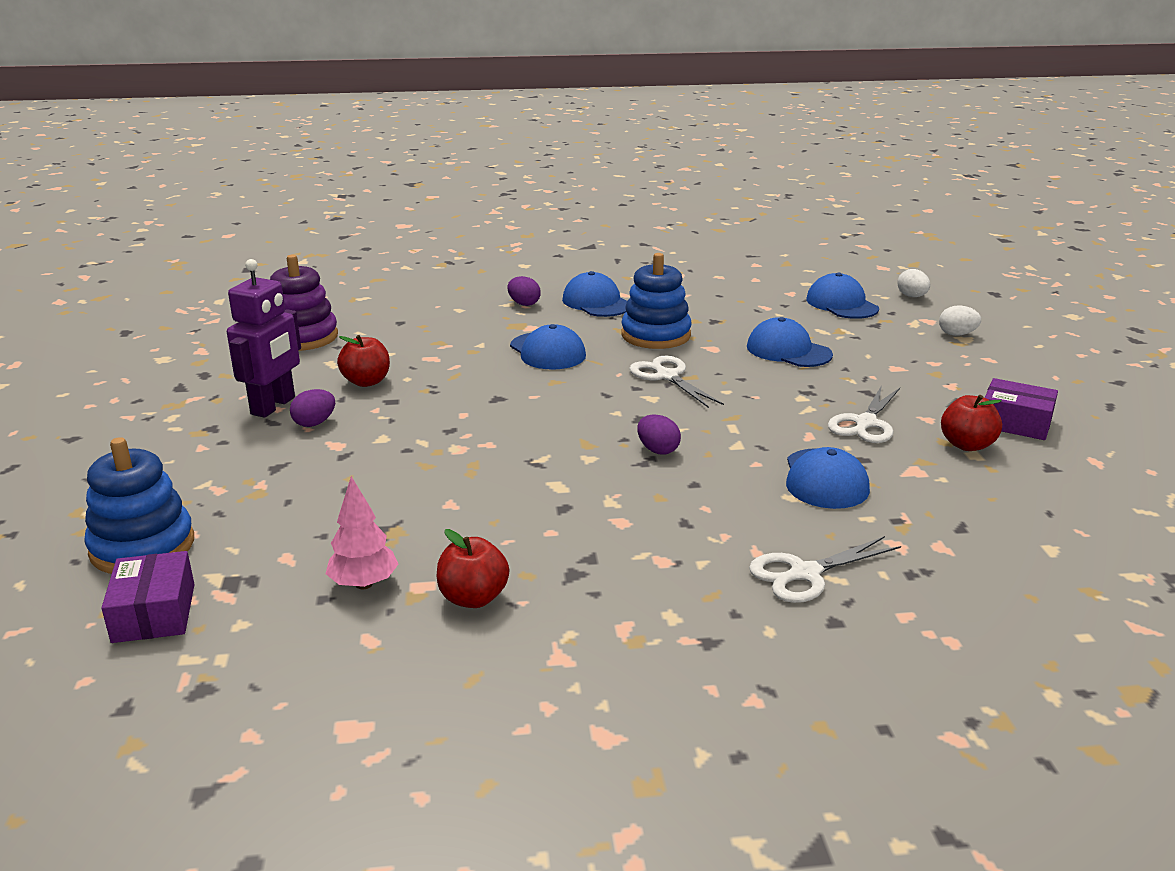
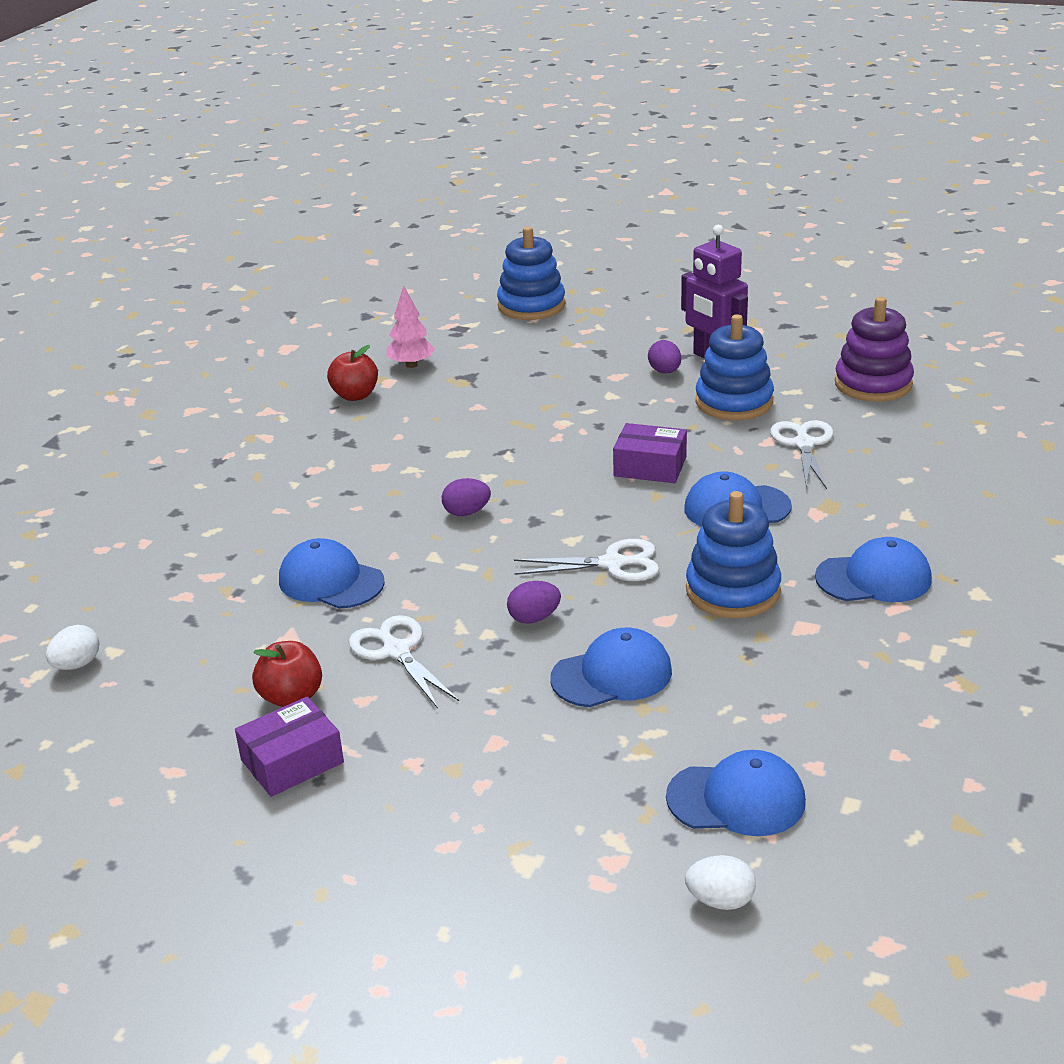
camera: 120 degrees right, 5 degrees up
(154, 613) = (452, 307): purple box -> purple box (650, 466)
(366, 382) = (734, 402): red apple -> blue stacking toy
(524, 304) = (900, 525): purple egg -> purple egg (534, 618)
(805, 573) = (232, 520): white scissors -> white scissors (804, 444)
(957, 334) = (545, 862): white egg -> white egg (77, 665)

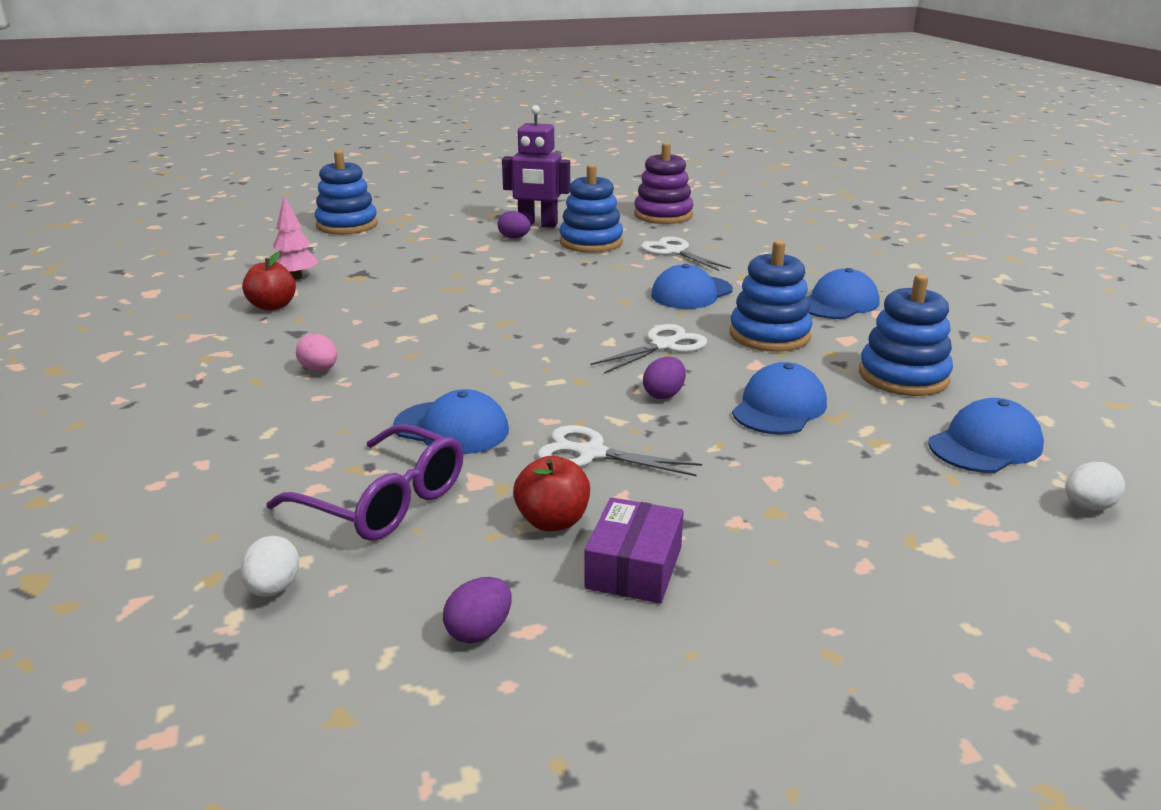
camera: 40 degrees left, 5 degrees down
(210, 626) = (382, 501): none -> purple glasses
(310, 482) = (319, 370): none -> pink egg
(331, 581) = (451, 428): blue cap -> blue cap turned 150 degrees counterclockwise
(466, 512) = (498, 350): purple egg -> purple egg (479, 631)
(650, 466) = (593, 287): purple box -> none
(788, 694) = (903, 376): none -> blue stacking toy

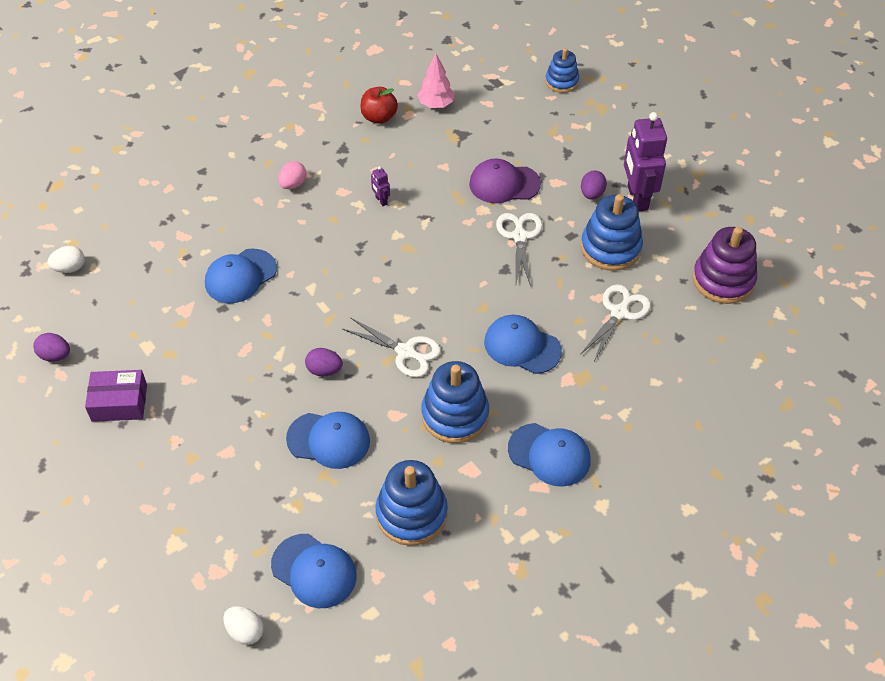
camera: 70 degrees right, 25 degrees up
(347, 225) = (561, 81): blue stacking toy -> blue stacking toy, size x0.62
(382, 501) = (153, 277): purple glasses -> none
(413, 324) = (381, 200): none -> purple robot
(451, 428) = (240, 276): blue cap -> blue cap turned 45 degrees clockwise
(459, 267) = (504, 184): none -> purple cap
(552, 521) = (153, 355): red apple -> none
(592, 453) = (231, 353): white scissors -> white scissors (519, 237)

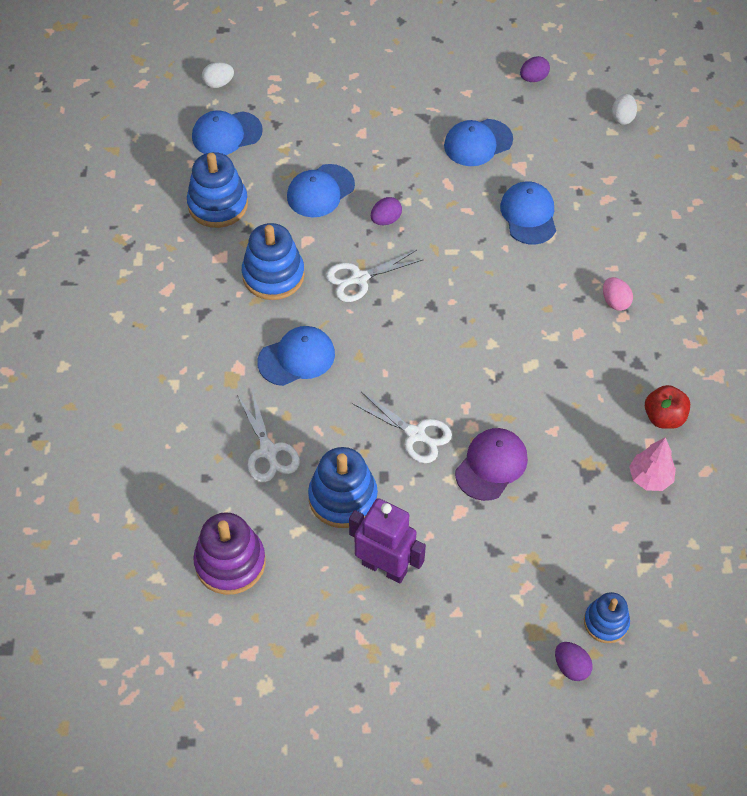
camera: 125 degrees right, 5 degrees up
(119, 403) = (457, 95): purple box -> none
(381, 200) = (544, 355): purple robot -> none
(549, 455) = (186, 311): blue cap -> blue cap (478, 143)
(592, 194) = (420, 531): purple egg -> purple egg (571, 667)

